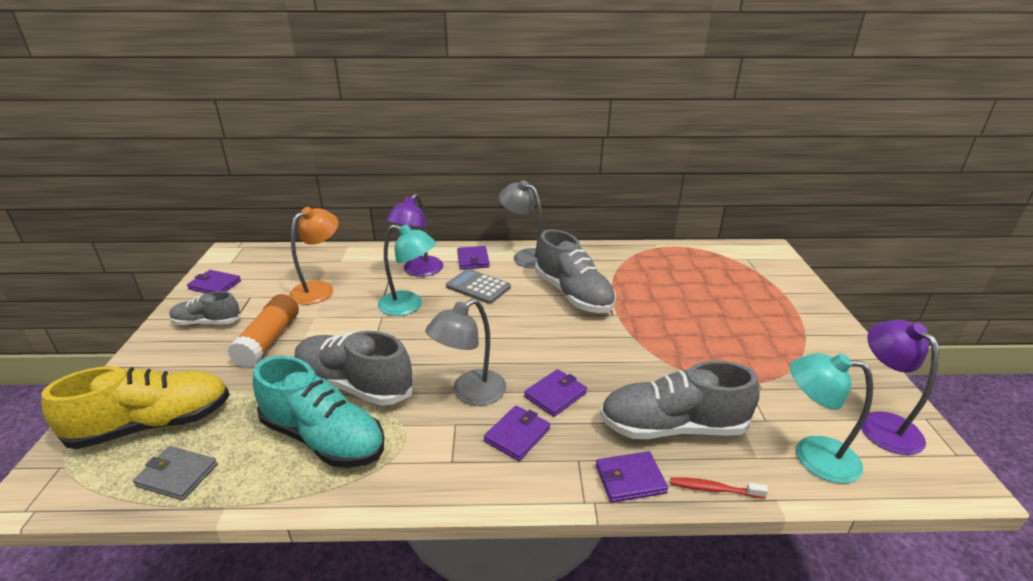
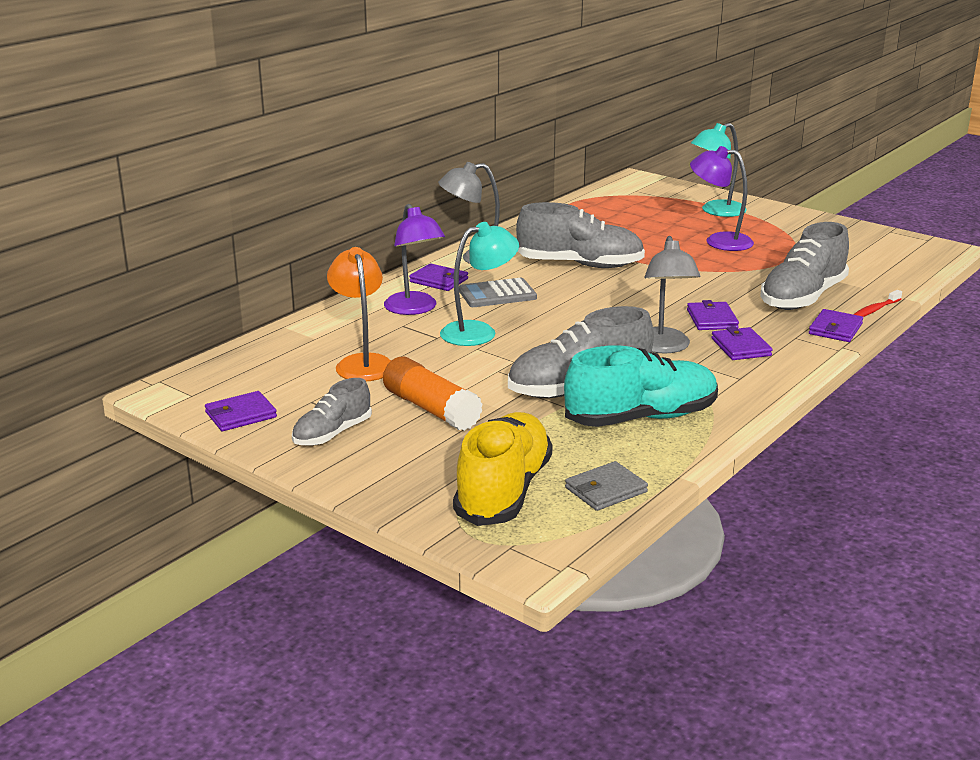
camera: 50 degrees left, 5 degrees down
(813, 456) = (882, 273): turquoise lamp -> turquoise lamp (716, 211)
(881, 424) = (879, 244): purple lamp -> purple lamp (719, 241)

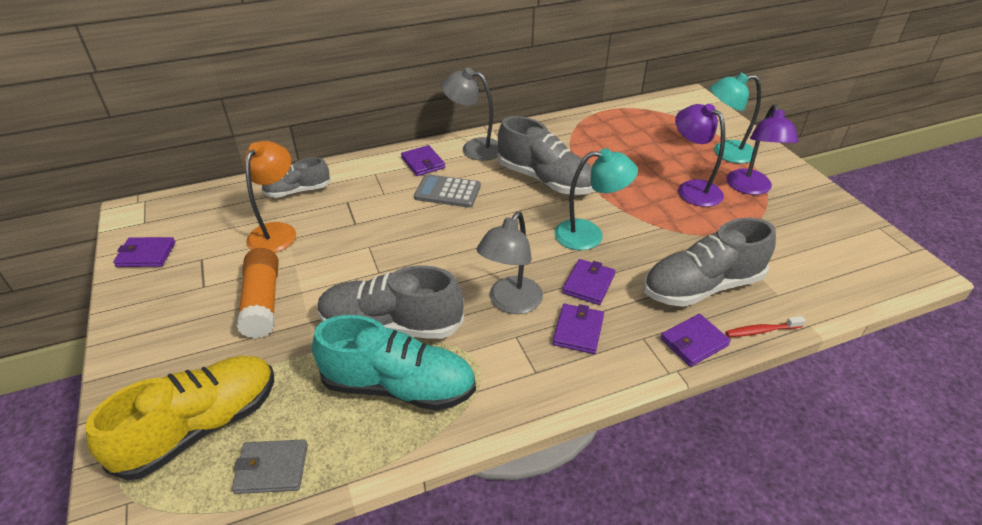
camera: 30 degrees right, 15 degrees up
(332, 434) = (173, 300): grey shoe -> grey shoe (298, 191)
(414, 309) = (373, 187): purple lamp -> purple lamp (750, 188)
(478, 332) = (390, 228): turquoise lamp -> turquoise lamp (589, 235)

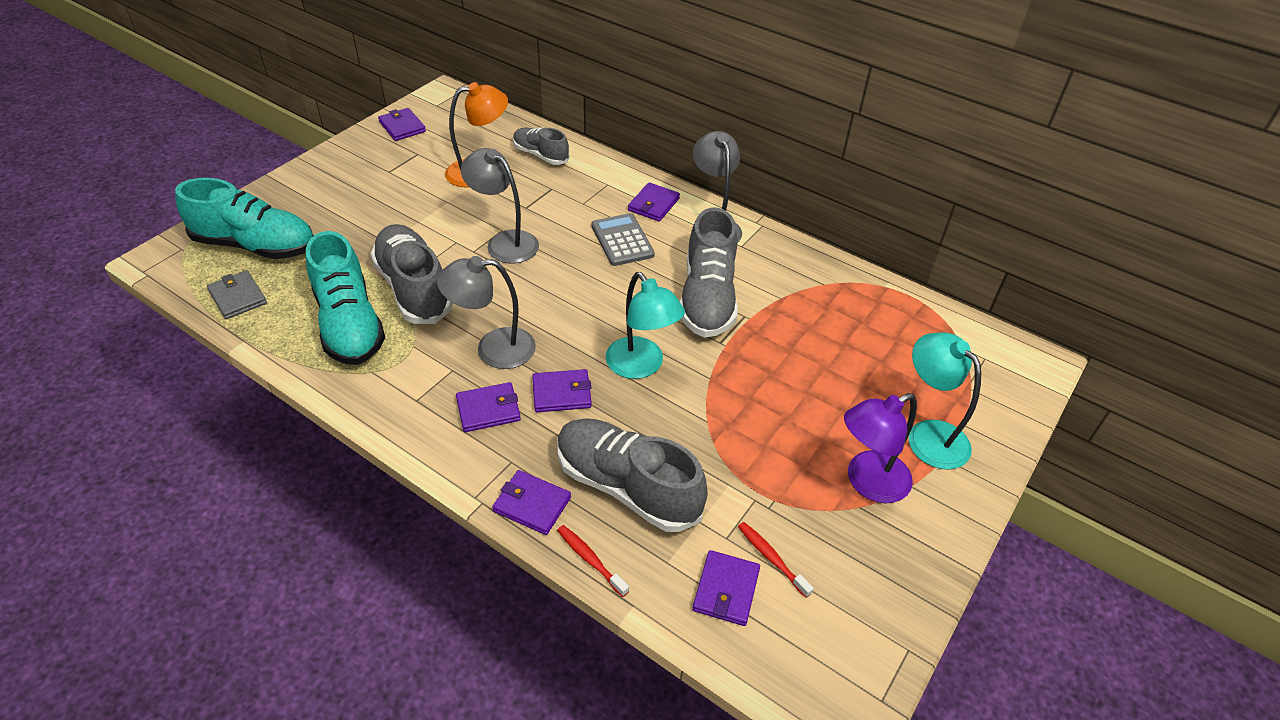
camera: 55 degrees right, 5 degrees up
(201, 427) = (255, 245): yellow shoe -> turquoise shoe
(262, 302) = (392, 208): orange glue stick -> none
(386, 250) = (504, 242): none -> grey lamp
(692, 189) = (810, 425): purple lamp -> none
(793, 249) = (771, 558): none -> red toothbrush
(812, 278) = (726, 590): none -> purple wallet

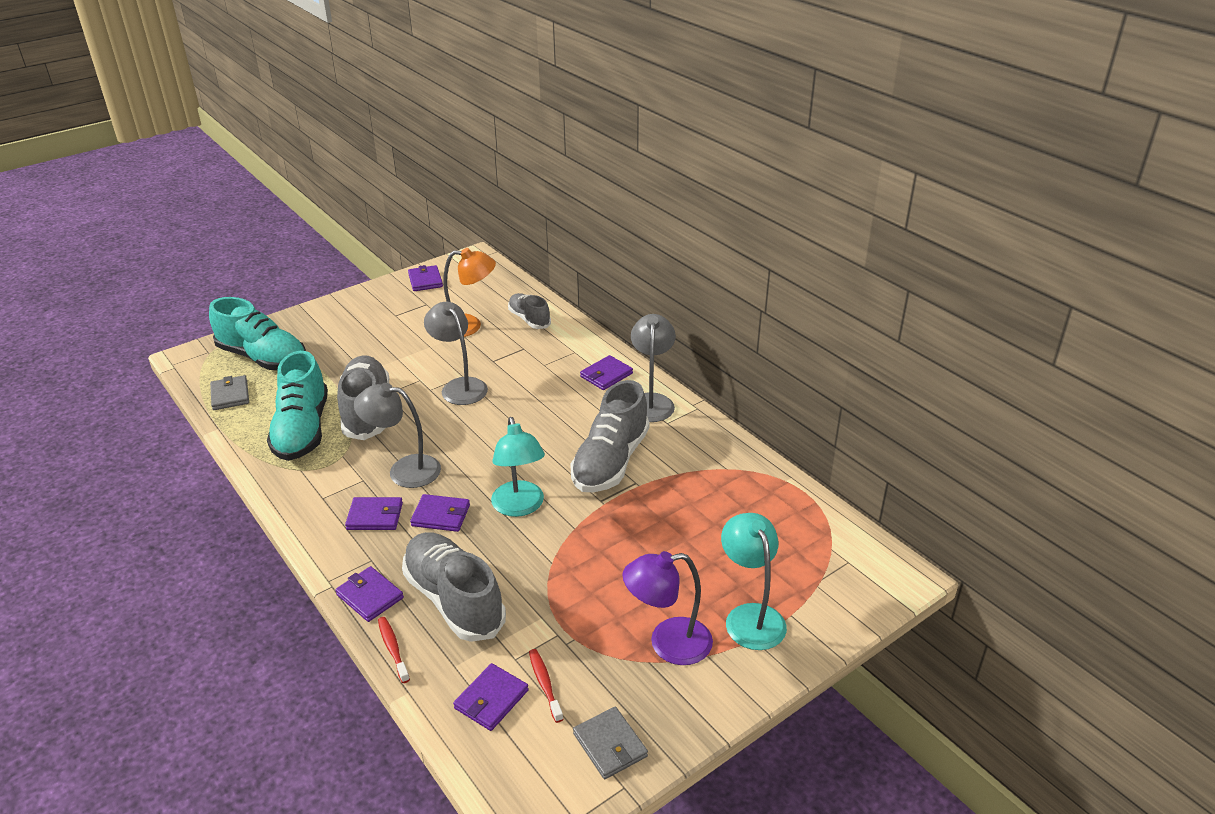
camera: 20 degrees right, 10 degrees down
(622, 240) = (561, 401): grey calculator -> none
(871, 607) = (610, 745): none -> grey wallet

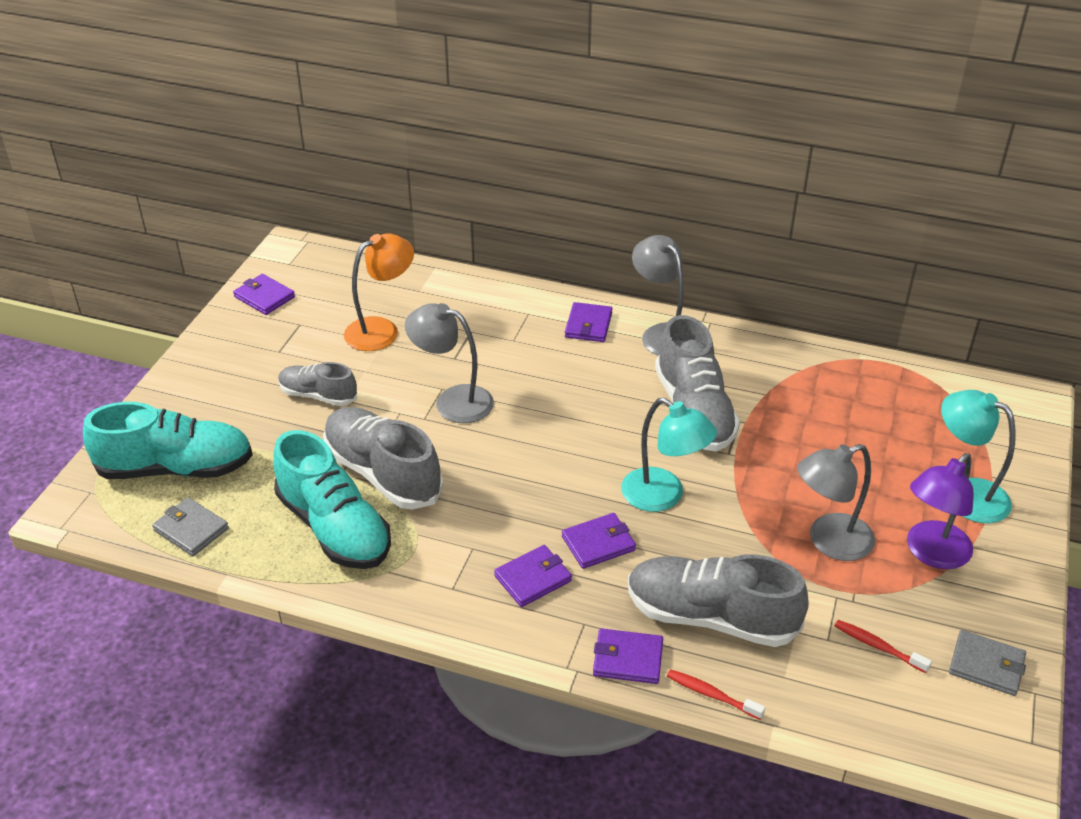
camera: 35 degrees left, 5 degrees up
(404, 470) = (503, 516): grey lamp -> grey lamp (829, 541)
(491, 699) = (851, 686): purple wallet -> none
(529, 319) = (439, 297): grey shoe -> grey shoe (318, 395)

